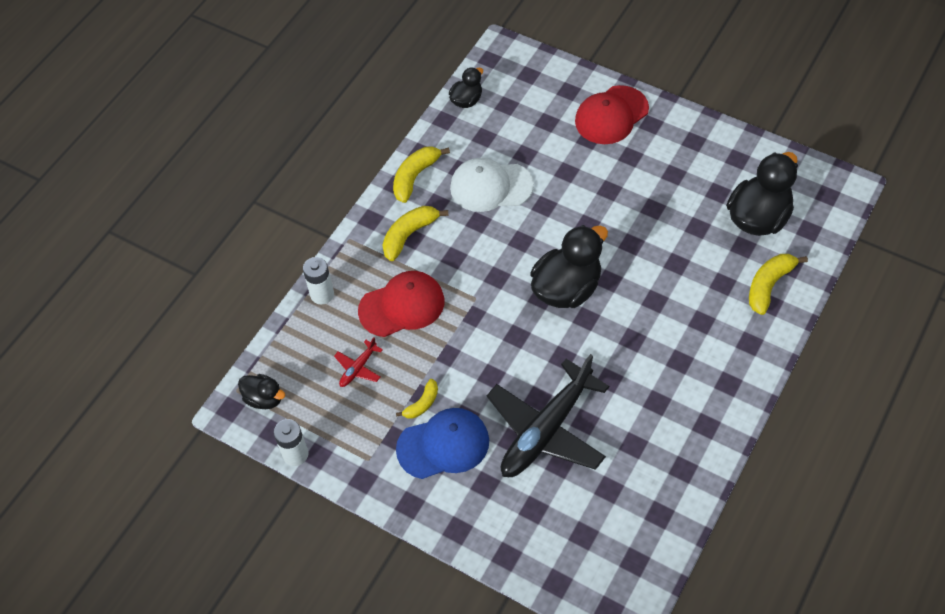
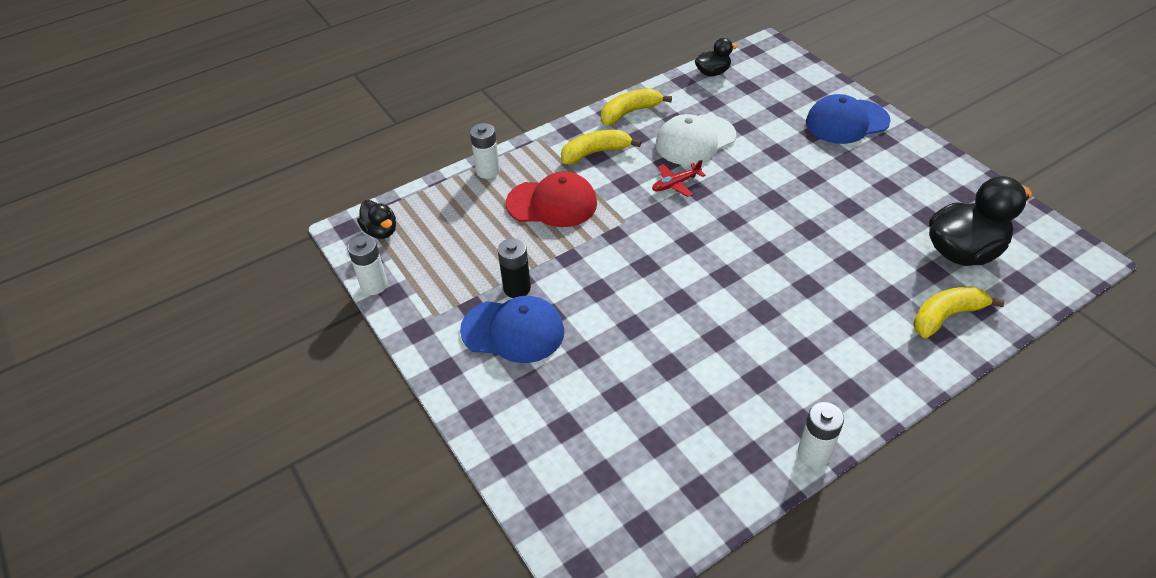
camera: 25 degrees right, 10 degrees down
(358, 368) = (479, 238): red plane -> red plane (676, 184)
(422, 404) = (517, 288): yellow banana -> black battery
(491, 186) = (695, 140): white cap -> white cap turned 60 degrees counterclockwise
(546, 430) = (624, 358): black plane -> none
(567, 288) = (720, 244): black duck -> none
(611, 115) = (846, 122): red cap -> blue cap
(725, 447) = (813, 453): none -> white battery

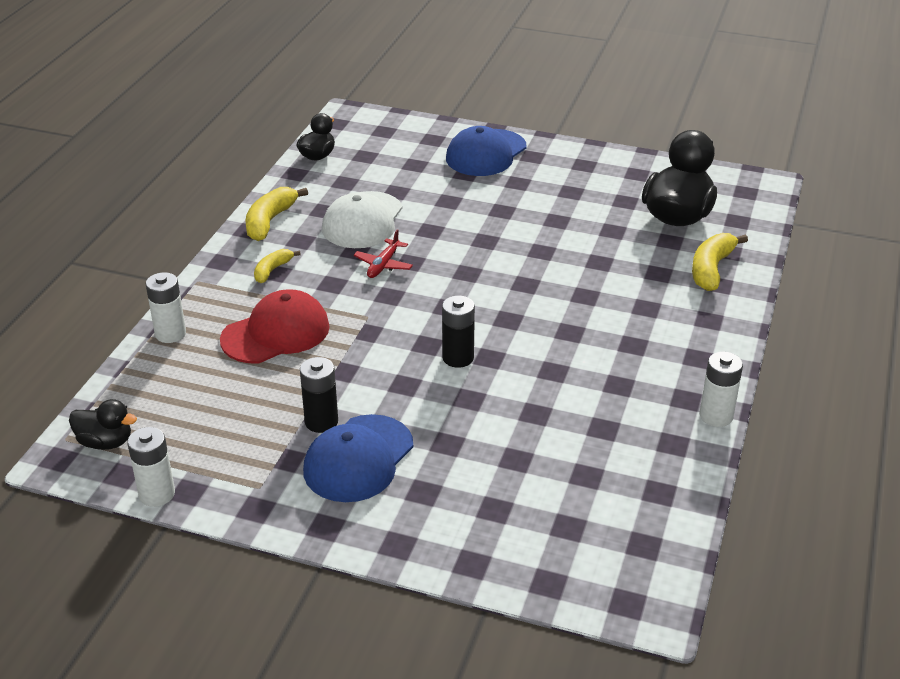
camera: 40 degrees left, 10 degrees down
(513, 331) = (358, 459): blue cap -> blue cap turned 150 degrees clockwise
(595, 153) = (272, 270): yellow banana -> yellow banana, size x0.61
(656, 288) = (458, 358): none -> black battery

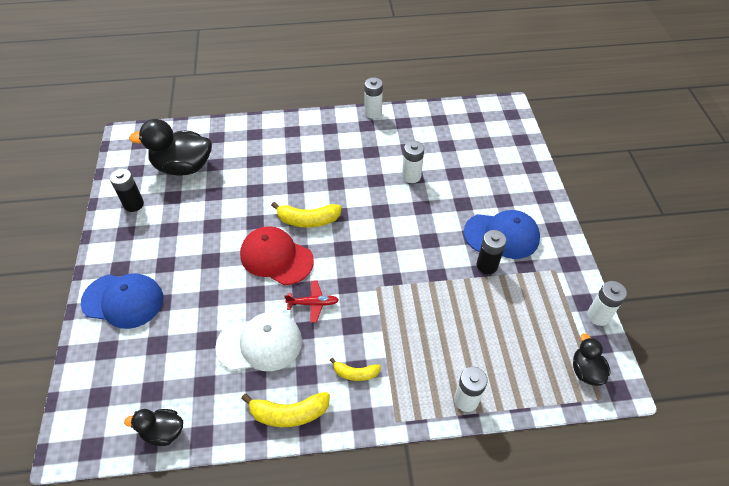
camera: 115 degrees left, 15 degrees up
(276, 333) = (425, 331): red cap -> red cap (276, 257)
(458, 358) = (390, 224): black battery -> black battery (134, 204)
(538, 409) = (411, 176): none -> white battery
(711, 269) = (240, 140): yellow banana -> yellow banana (308, 220)

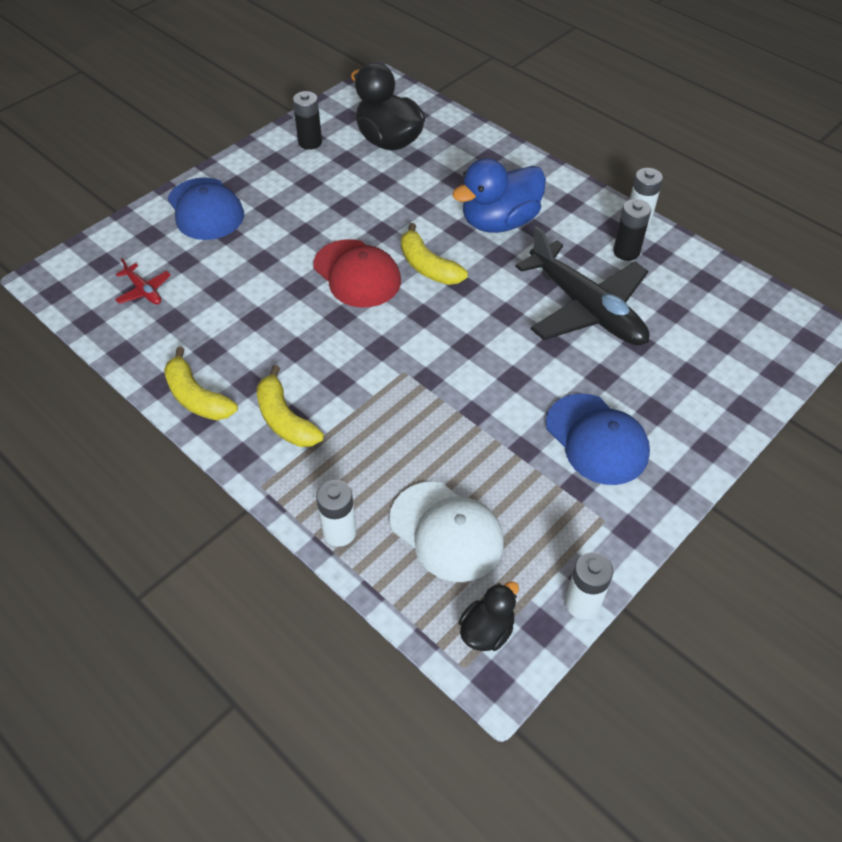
camera: 50 degrees right, 0 degrees up
(163, 432) = (106, 325): black duck -> none
(260, 343) = (250, 327): white cap -> white cap (446, 531)
(276, 257) = (357, 274): red cap -> red cap turned 150 degrees clockwise
(310, 166) = (499, 222): none -> blue duck
(313, 303) = (332, 336): red plane -> red plane (144, 290)
(355, 373) = (285, 419): yellow banana -> yellow banana, size x1.63
(411, 176) = (586, 308): white battery -> black plane
(487, 265) = (536, 450): black battery -> black battery (626, 252)

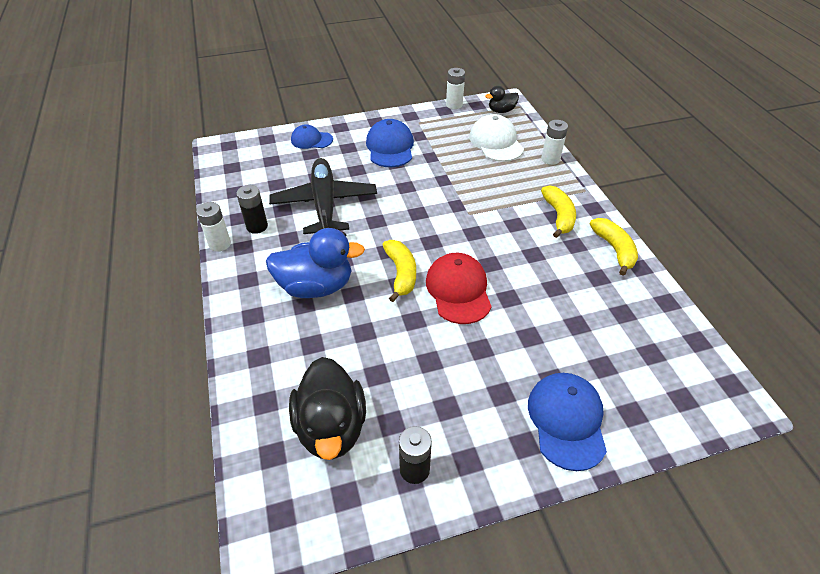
camera: 150 degrees left, 5 degrees down
(144, 290) = (644, 350): red plane -> none
(717, 400) = (311, 140): none -> blue cap

